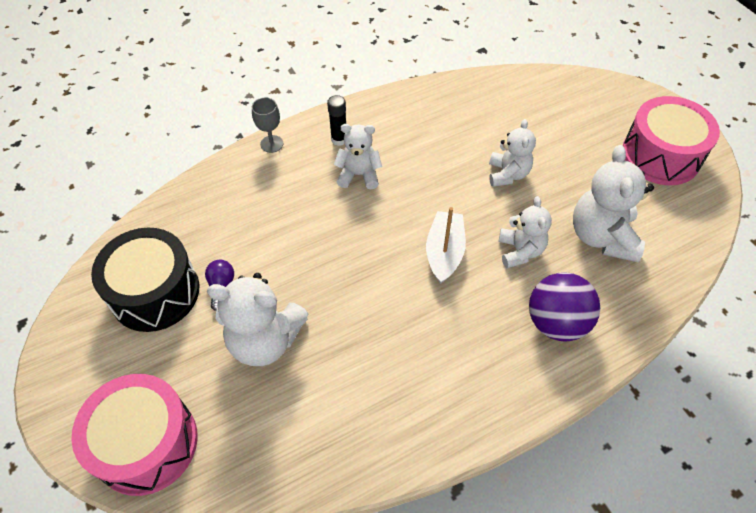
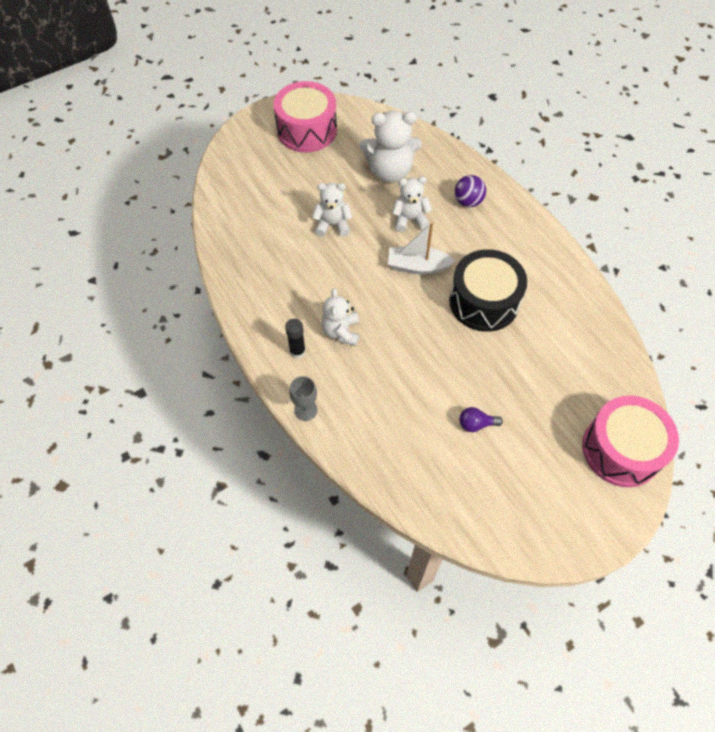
camera: 95 degrees left, 5 degrees up
(155, 292) = (491, 478): black drum -> black drum (484, 302)
(265, 340) = (519, 382): white teddy bear -> none
(556, 322) = (468, 201): purple ball -> purple ball, size x0.66

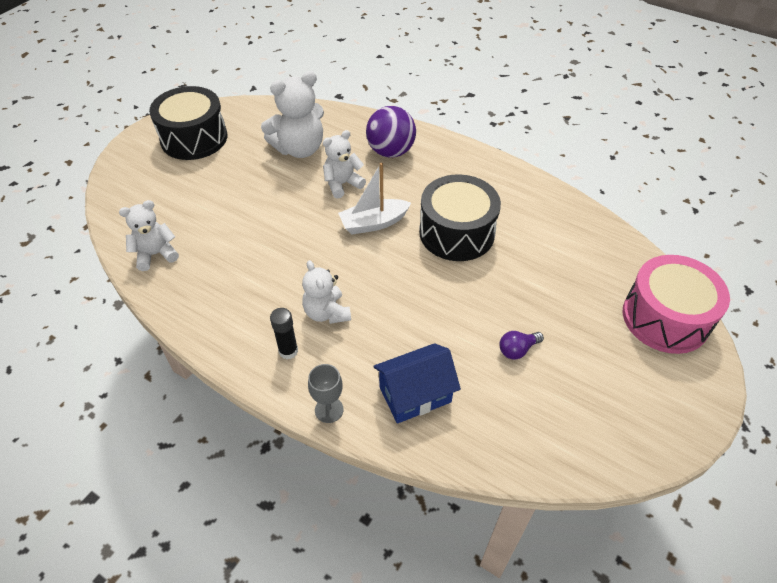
camera: 25 degrees left, 10 degrees down
(307, 130) = (194, 138): pink drum -> black drum
(332, 225) = (265, 214): white teddy bear -> white teddy bear (156, 254)
(375, 425) = (415, 394): none -> blue house
(468, 201) = (391, 151): purple ball -> purple ball, size x1.51

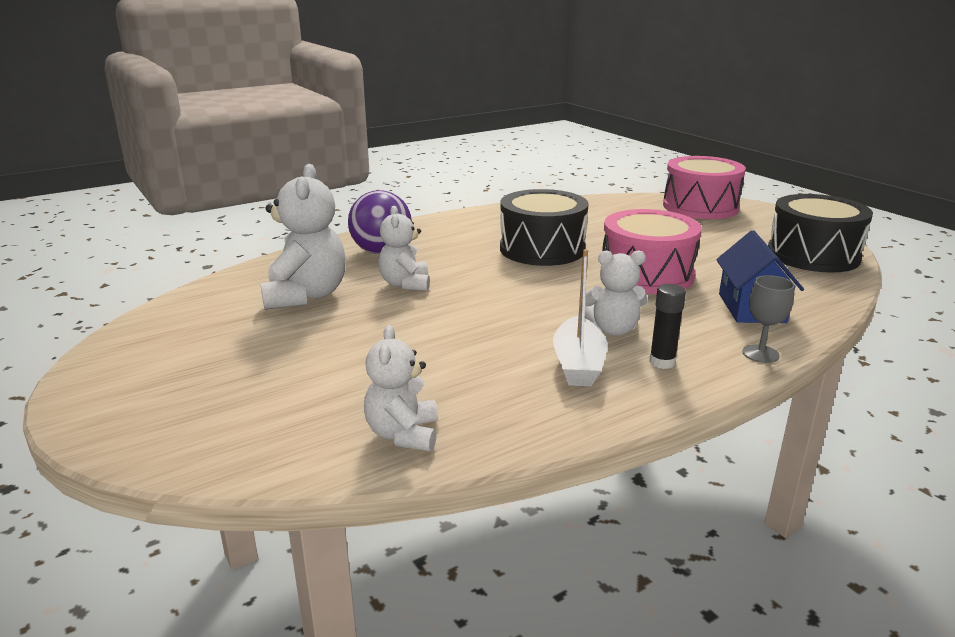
camera: 65 degrees left, 25 degrees down
(194, 138) = (166, 363): black drum -> black drum (813, 255)
(373, 223) = (490, 281): white boat -> white boat (578, 364)
(445, 311) = (646, 274): none -> pink drum
(517, 350) = (711, 257): purple light bulb -> none

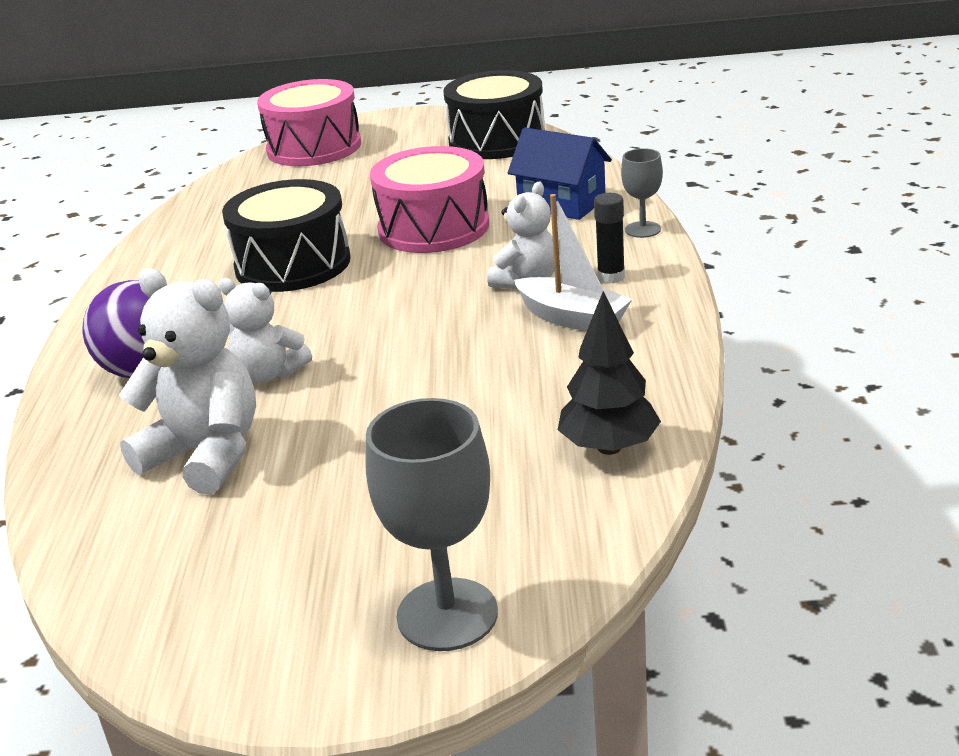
camera: 55 degrees left, 5 degrees up
(164, 427) = (447, 614): none -> grey goblet
(403, 434) = (609, 447): white teddy bear -> black tree

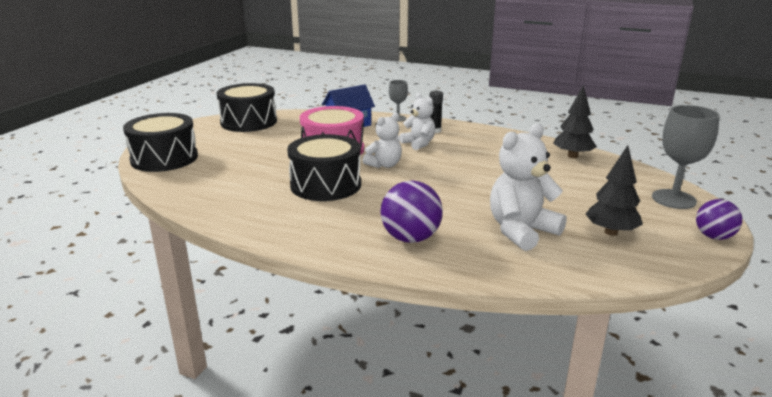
camera: 70 degrees left, 5 degrees down
(240, 547) = (611, 232): none -> black tree
(269, 374) = (450, 206): white teddy bear -> white teddy bear (384, 165)
(273, 685) = (713, 237): none -> purple ball
(314, 147) = (164, 158): pink drum -> black drum
(572, 318) = (464, 143): white boat -> none

